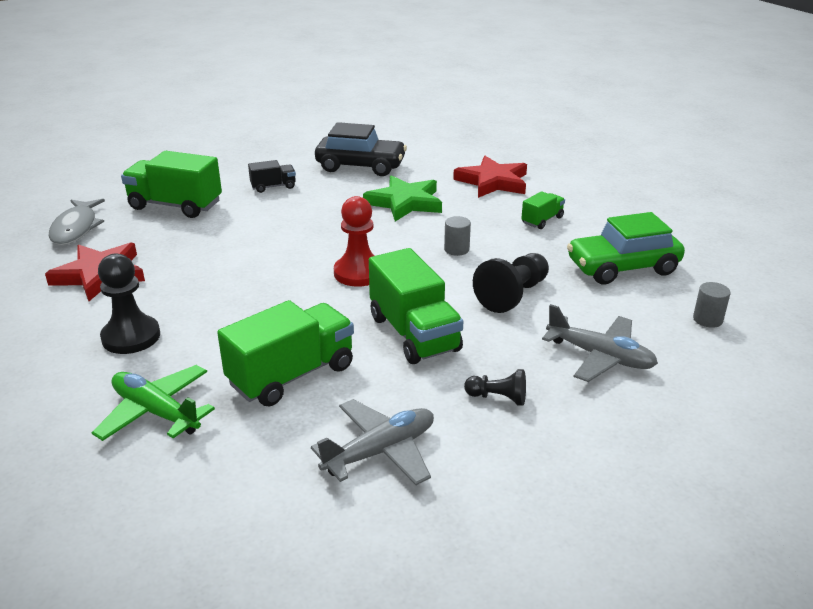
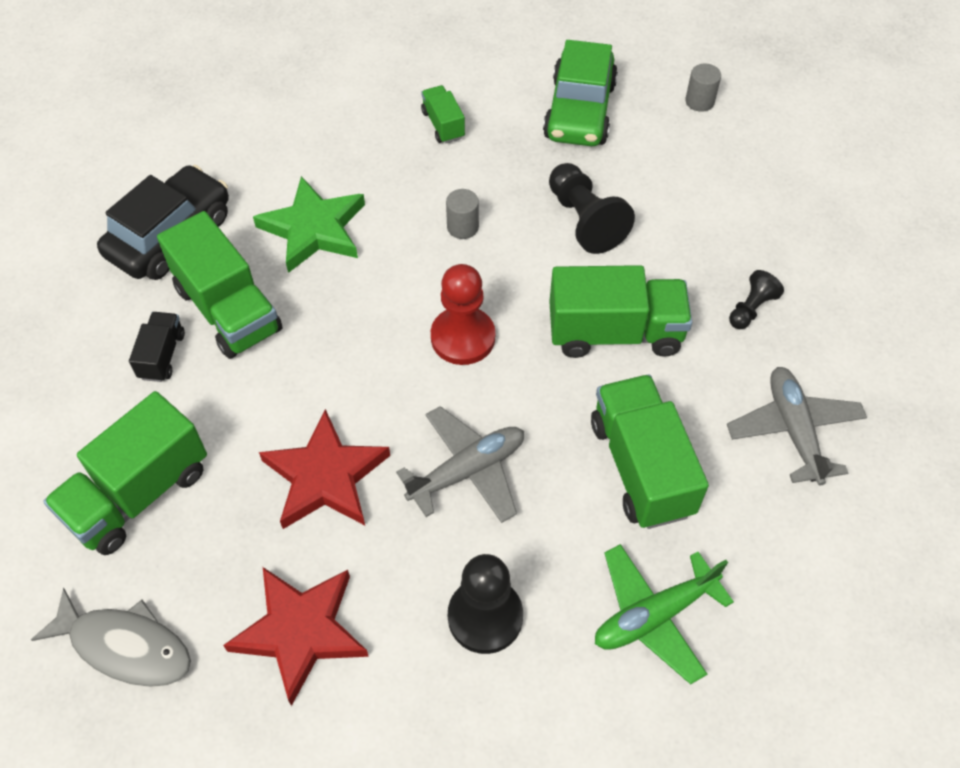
camera: 65 degrees left, 25 degrees up
(320, 195) = (228, 309): none -> green truck
(493, 182) = (317, 123): red star -> red star (325, 476)
(600, 356) = (721, 205): grey plane -> grey plane (467, 471)

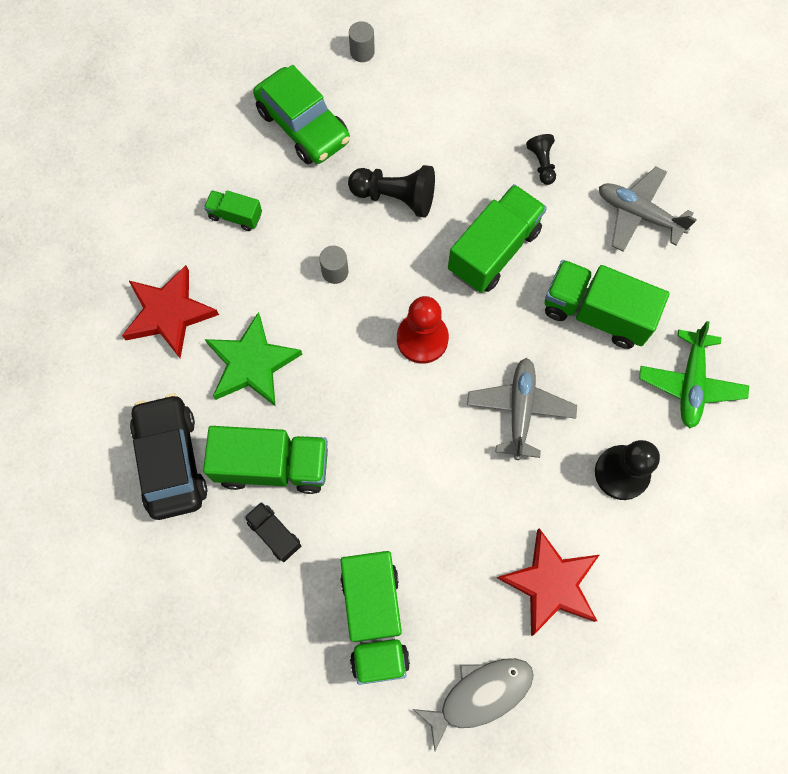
camera: 50 degrees left, 15 degrees up
(325, 476) = (456, 495): red star -> red star (169, 313)

